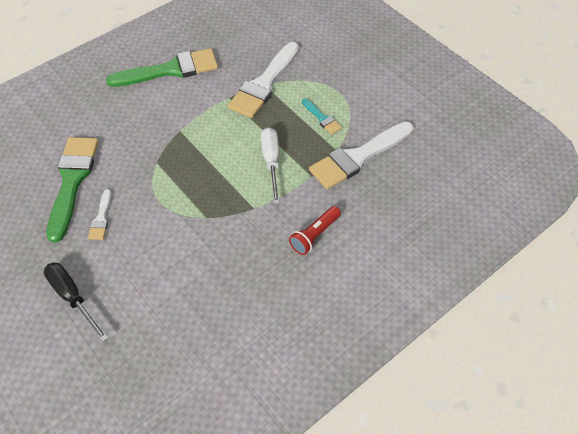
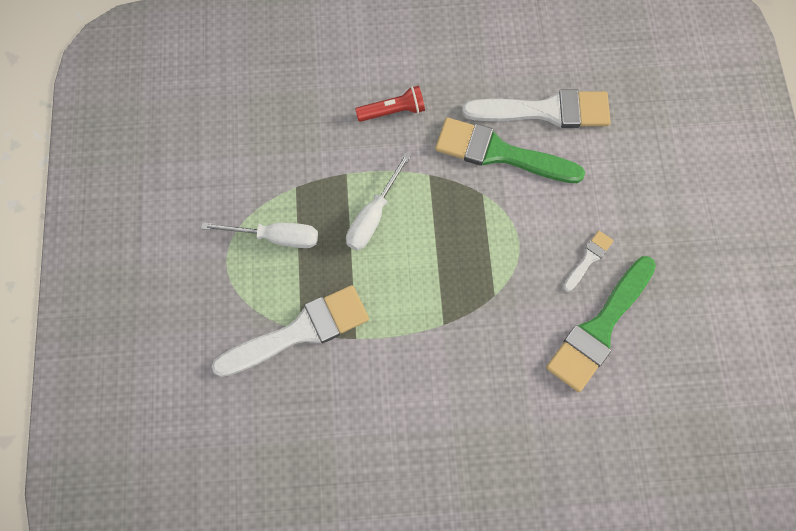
camera: 145 degrees left, 15 degrees up
(72, 297) = (653, 187): black screwdriver -> none
(170, 70) = (396, 436): green brush -> green brush (499, 153)
(322, 118) = (276, 237): turquoise brush -> white screwdriver
(358, 157) = (281, 165): white brush -> white brush (546, 111)

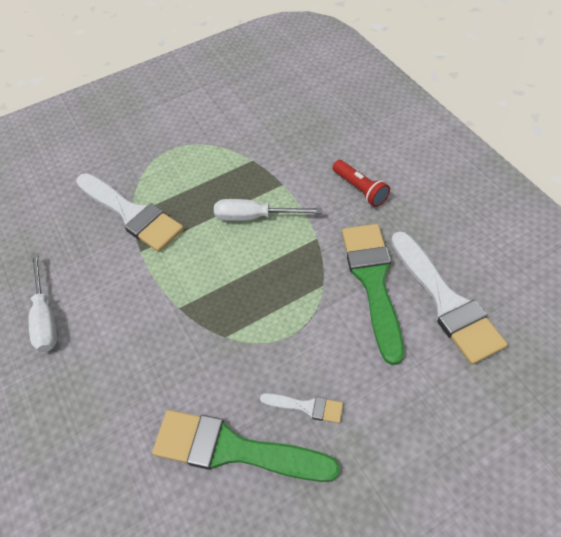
camera: 70 degrees right, 15 degrees down
(276, 237) = (203, 167): white screwdriver -> white screwdriver (46, 317)

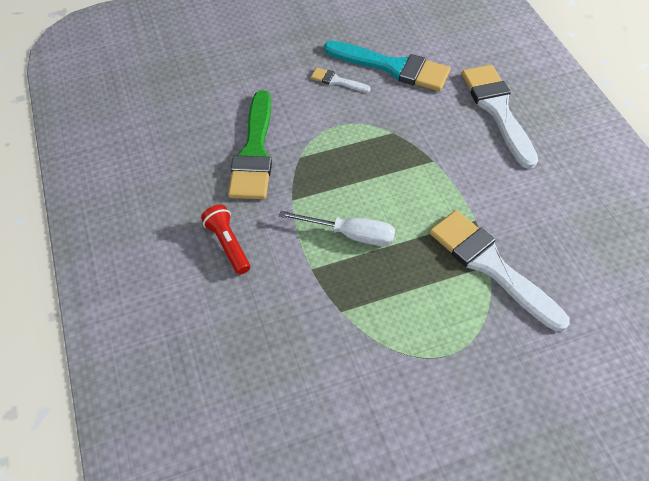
camera: 175 degrees left, 0 degrees up
(46, 317) = (559, 174): white screwdriver -> none
(233, 449) = (393, 67): green brush -> turquoise brush
(445, 301) = (201, 127): white brush -> white brush (497, 110)

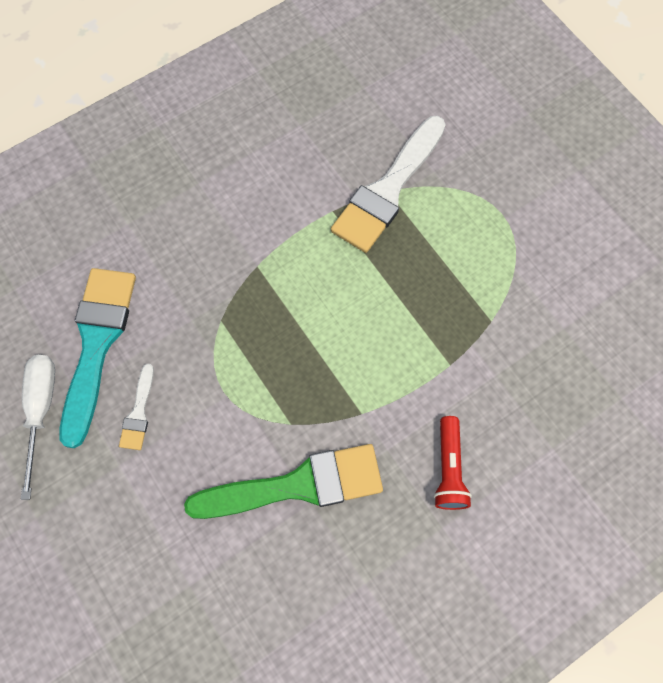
camera: 105 degrees left, 15 degrees up
(228, 244) = (448, 469): red flashlight -> red flashlight turned 45 degrees counterclockwise
(350, 234) = (391, 334): white screwdriver -> white screwdriver (41, 410)
(497, 110) = (154, 207): white brush -> none

